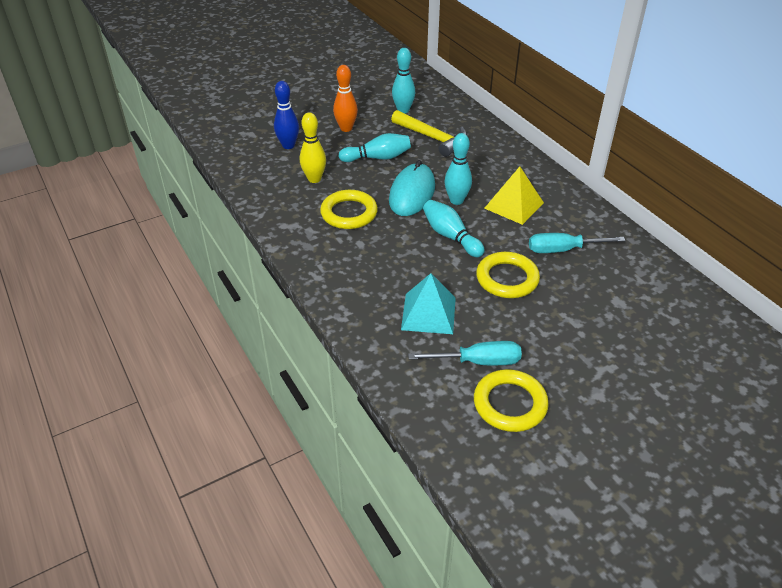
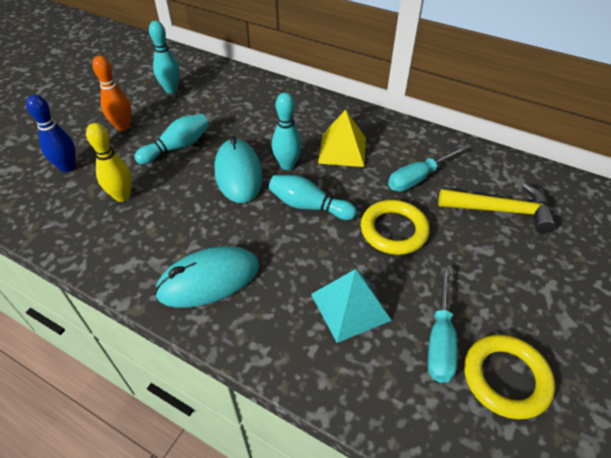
camera: 30 degrees left, 5 degrees up
(339, 256) = (209, 279): none -> turquoise mouse
(349, 213) = (186, 222): yellow ring -> none
(432, 138) = (219, 108): yellow hammer -> yellow hammer (501, 210)
(479, 361) = (440, 341): turquoise screwdriver -> turquoise screwdriver turned 135 degrees clockwise

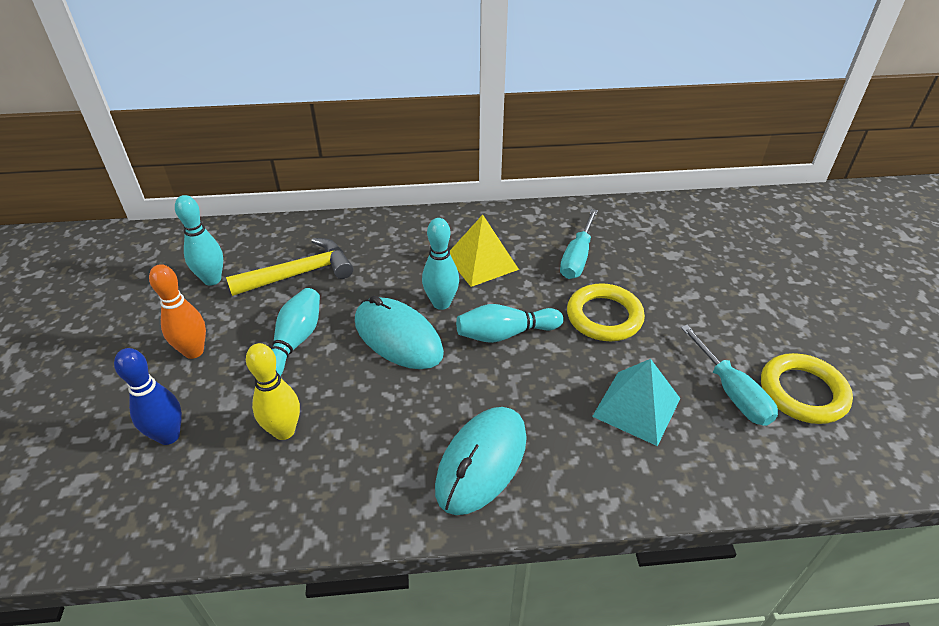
camera: 35 degrees left, 5 degrees down
(501, 210) = (671, 254): yellow hammer -> yellow hammer (299, 274)

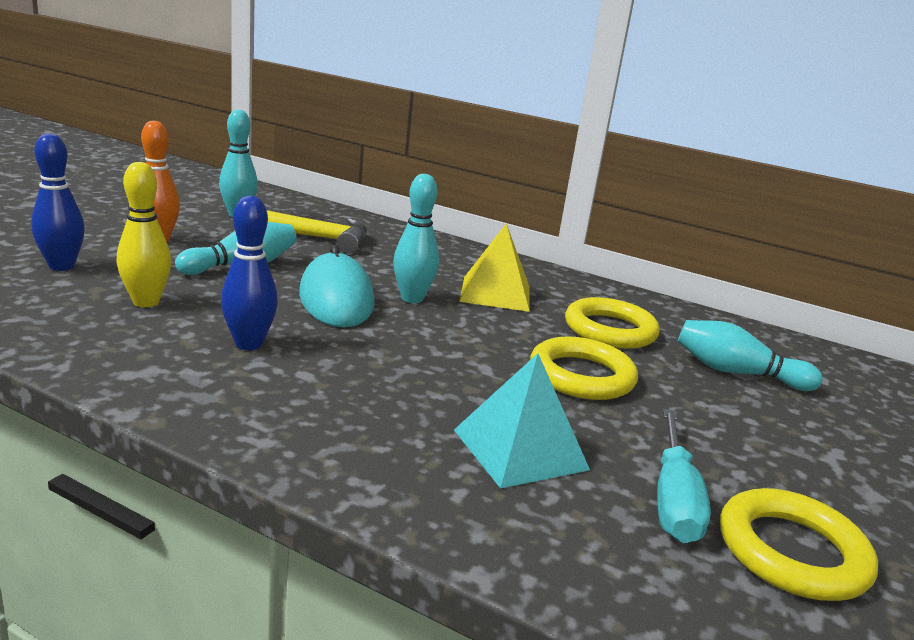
camera: 30 degrees right, 20 degrees down
(402, 424) = (249, 344): none -> blue bowling pin
(481, 462) = (281, 399): turquoise mouse -> none
(505, 334) = (447, 340): turquoise bowling pin -> turquoise bowling pin (737, 373)
(577, 258) = (610, 330): turquoise screwdriver -> yellow ring

